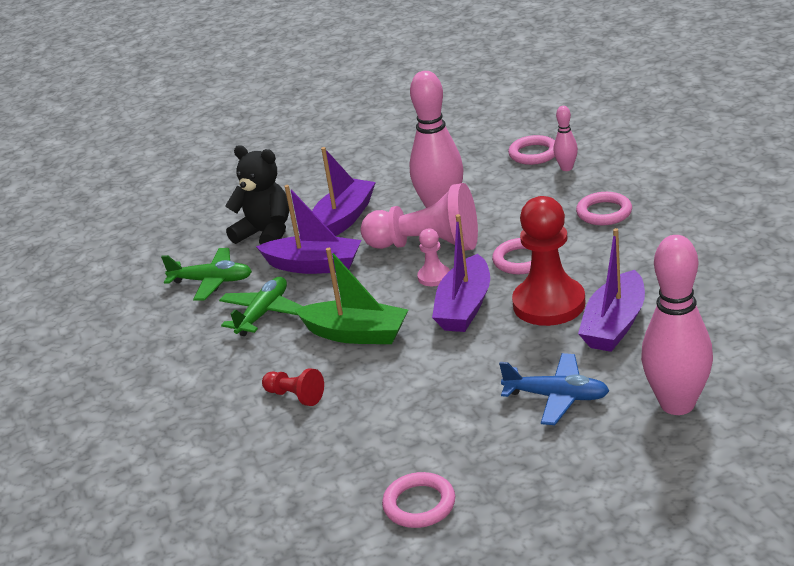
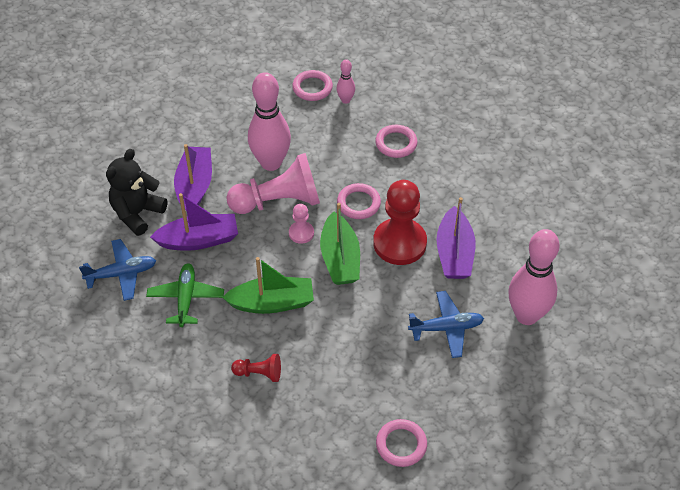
camera: 30 degrees left, 20 degrees up
(212, 281) = (121, 274): green plane -> blue plane
(266, 234) = (137, 213): black teddy bear -> black teddy bear turned 60 degrees counterclockwise
(464, 307) = (340, 258): purple boat -> green boat

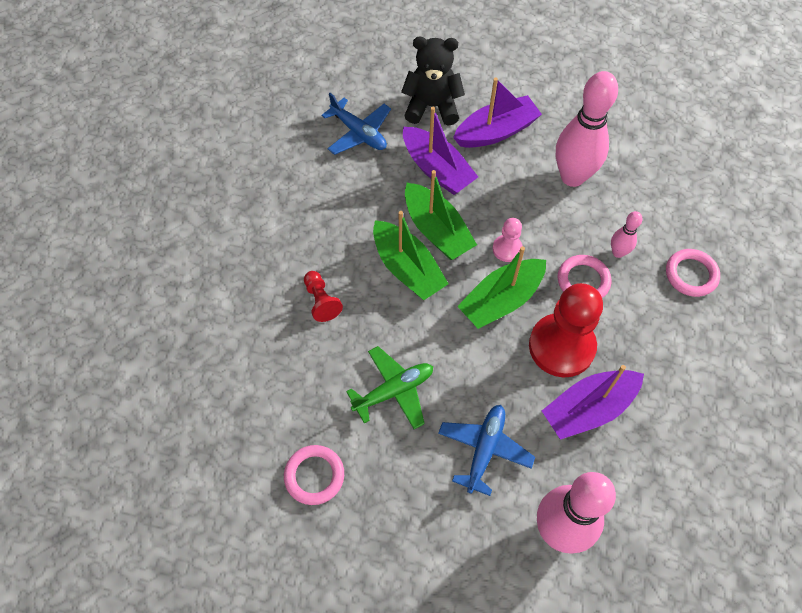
camera: 60 degrees right, 10 degrees up
(186, 298) = (365, 196): green plane -> green plane (394, 391)
(253, 268) = (437, 230): none -> green boat
(278, 201) = (531, 209): pink pawn -> none
(312, 88) = (698, 160): pink ring -> none
(345, 100) = (708, 197): pink bowling pin -> pink bowling pin (618, 252)
(446, 328) = (484, 449): blue plane -> blue plane turned 120 degrees counterclockwise

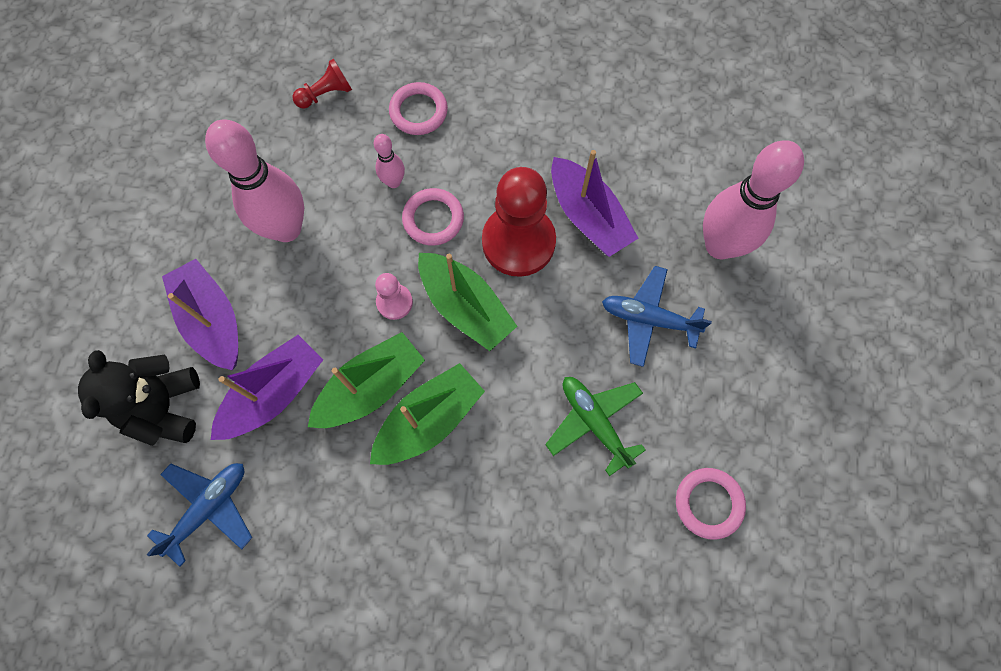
camera: 95 degrees left, 10 degrees up
(321, 301) = (483, 526): red pawn -> red pawn (326, 94)

